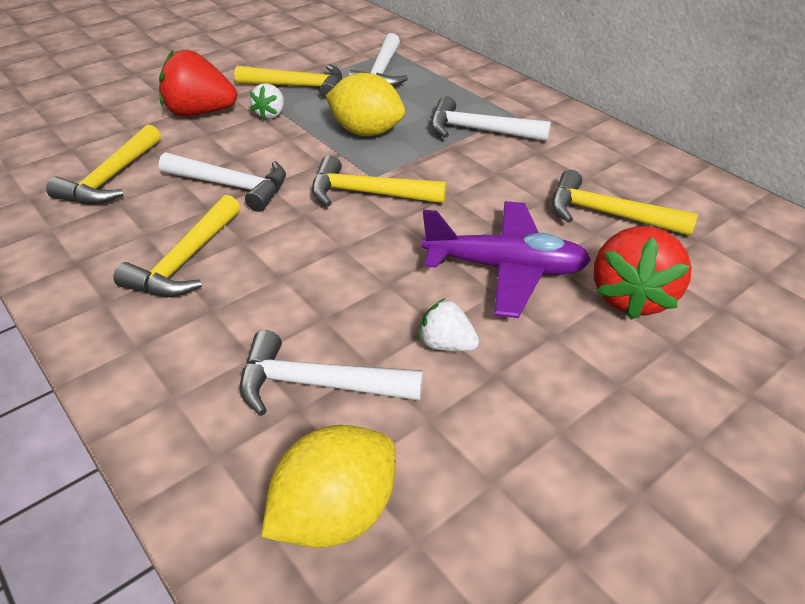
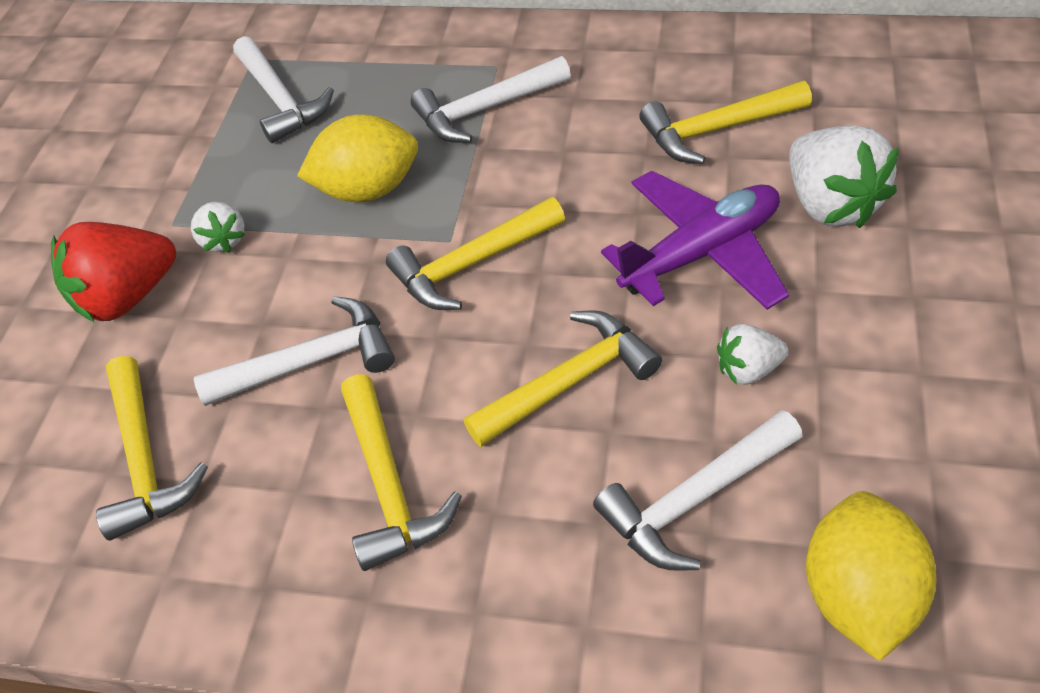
camera: 35 degrees left, 10 degrees up
(298, 86) = (204, 180): yellow hammer -> yellow hammer (569, 382)
(631, 297) = (830, 204): red strawberry -> white strawberry

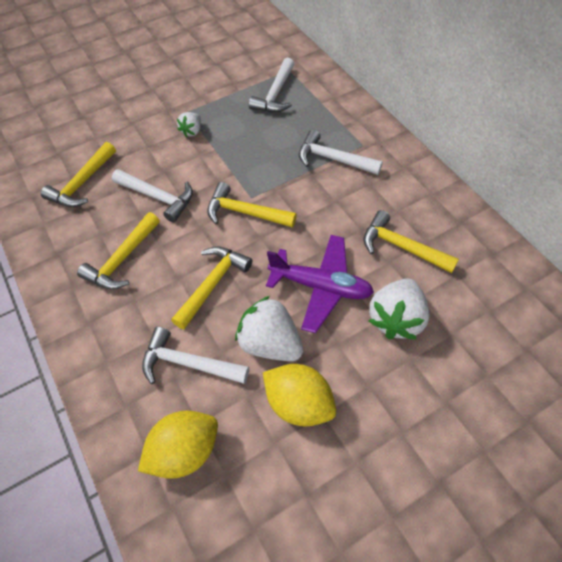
camera: 45 degrees right, 5 degrees up
(128, 296) = (144, 125): red strawberry -> none
(368, 189) = (254, 154): yellow lemon -> yellow lemon (298, 403)
(569, 382) = (213, 284): yellow hammer -> yellow hammer turned 75 degrees counterclockwise
(748, 369) = (270, 343): white strawberry -> white strawberry, size x1.85

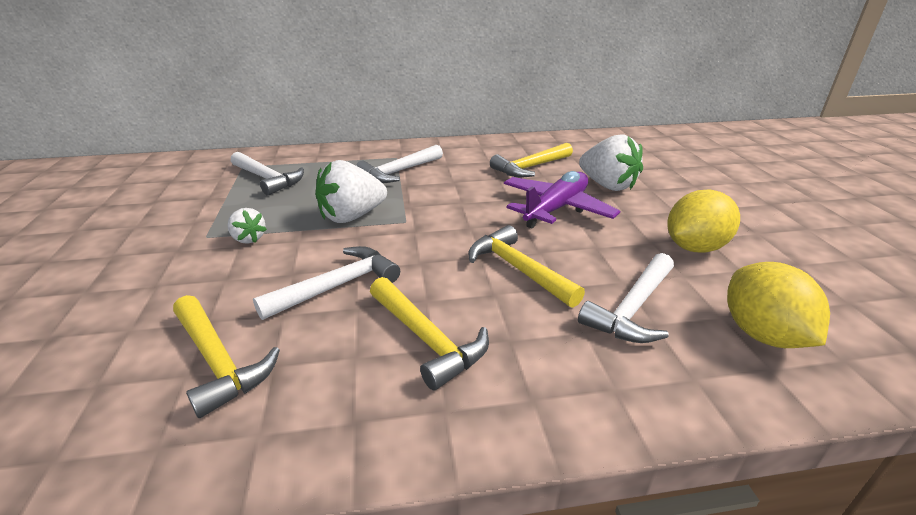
camera: 70 degrees left, 25 degrees down
(245, 212) = (425, 229): yellow hammer -> none
(270, 343) = (617, 249): white strawberry -> white strawberry (352, 216)

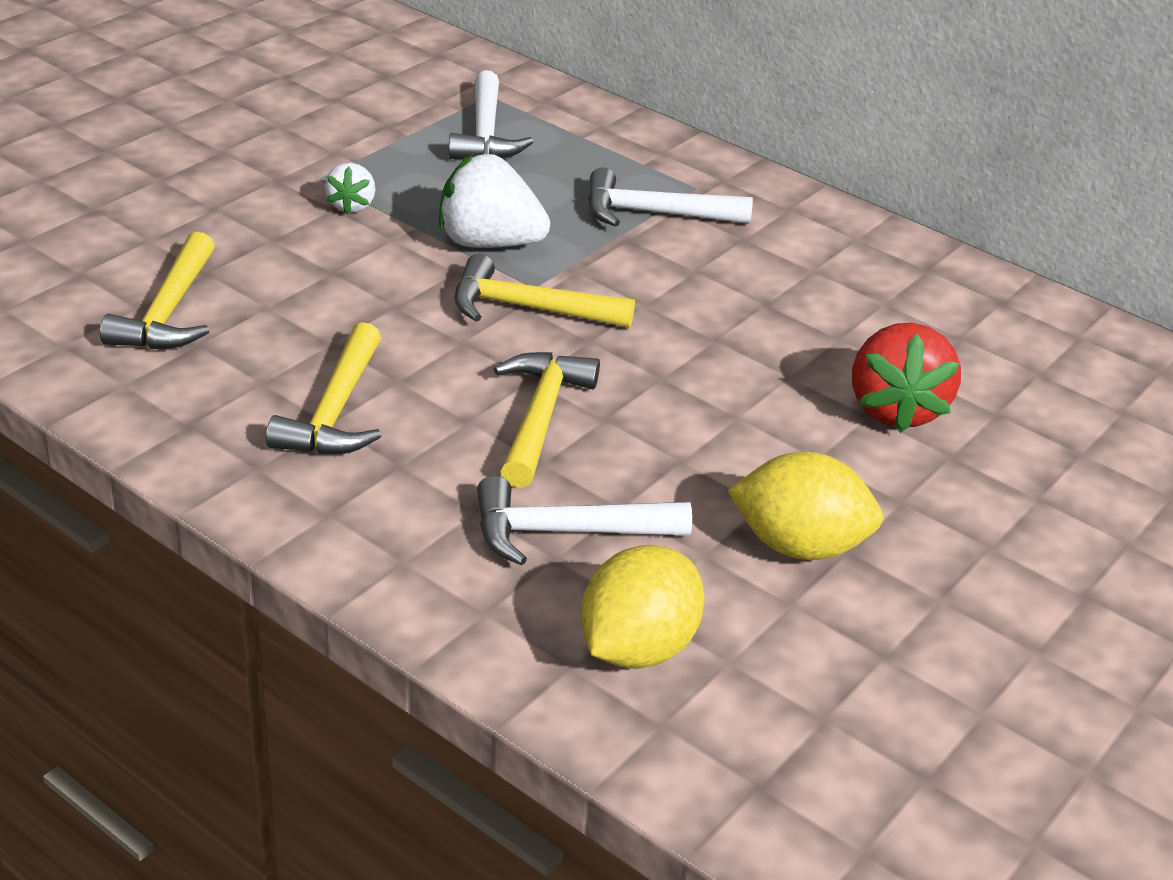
camera: 45 degrees right, 5 degrees up
(337, 286) = (347, 311): white hammer -> none
(530, 167) = (848, 315): yellow hammer -> yellow hammer (529, 308)
(556, 209) = (742, 389): purple plane -> none
(607, 185) = (895, 409): white strawberry -> red strawberry

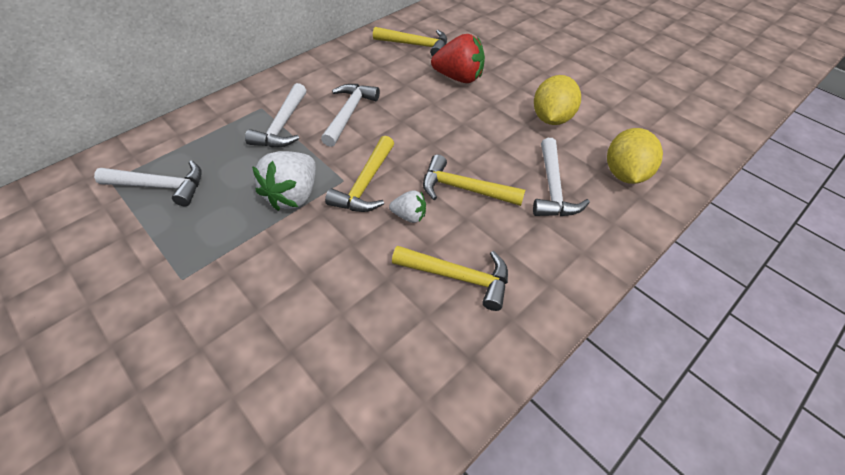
camera: 80 degrees left, 15 degrees up
(169, 312) = (338, 376): yellow hammer -> yellow hammer (415, 45)
(351, 206) = (227, 261): white strawberry -> white strawberry (409, 216)
(637, 648) = (624, 174): yellow lemon -> yellow lemon turned 60 degrees clockwise
(713, 277) = (349, 113): none -> white hammer

